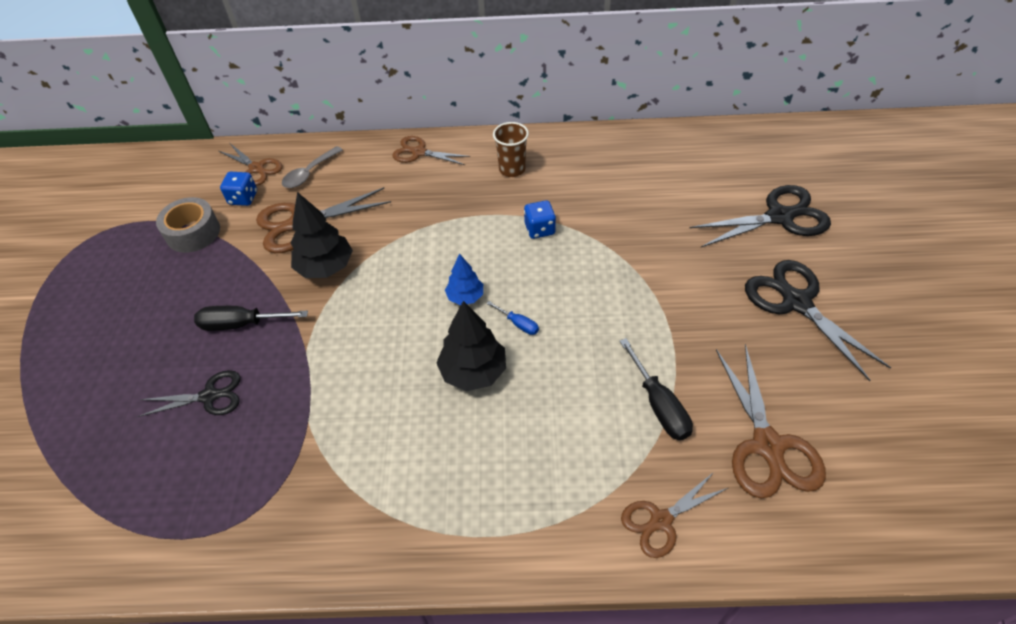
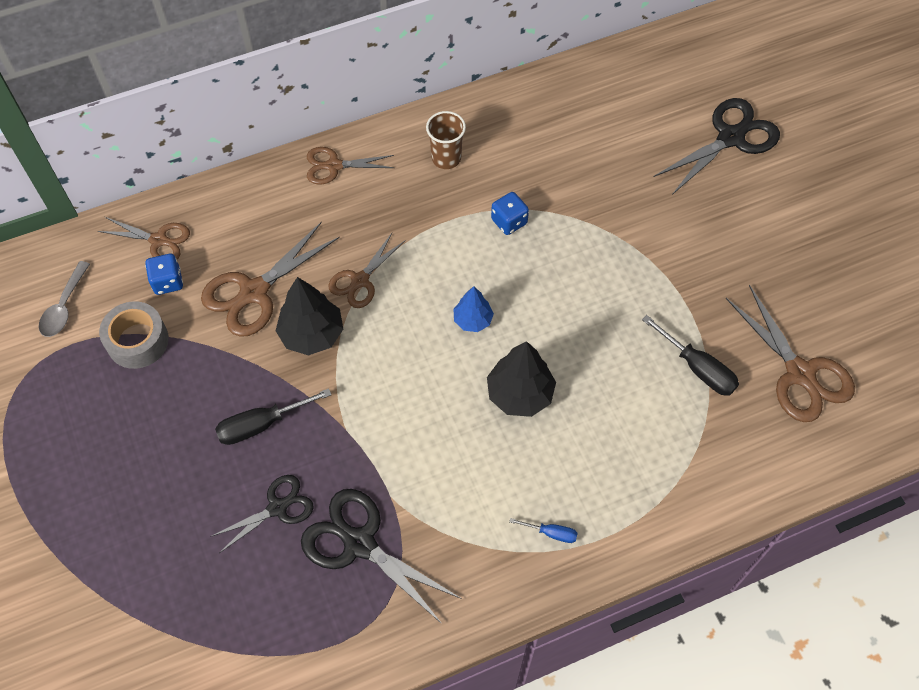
camera: 25 degrees left, 10 degrees up
(309, 173) = (224, 228): grey spoon -> grey spoon (64, 307)
(518, 324) = (537, 331): blue screwdriver -> blue screwdriver (551, 533)
(661, 520) = (740, 469): brown scissors -> brown scissors (360, 280)
(796, 302) = (777, 227): black scissors -> black scissors (360, 544)

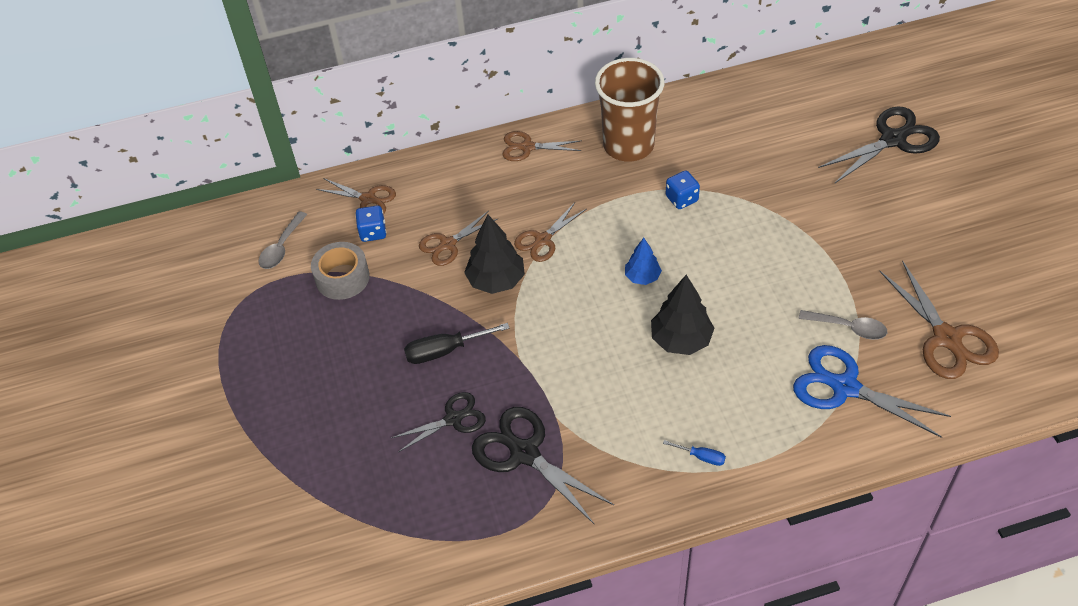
camera: 10 degrees right, 10 degrees down
(254, 292) = (448, 244): brown scissors -> brown scissors, size x0.62
(446, 158) = (628, 145): brown cup -> brown cup, size x1.90
(697, 368) = (848, 328): black screwdriver -> grey spoon
(697, 439) = (845, 387): none -> blue scissors

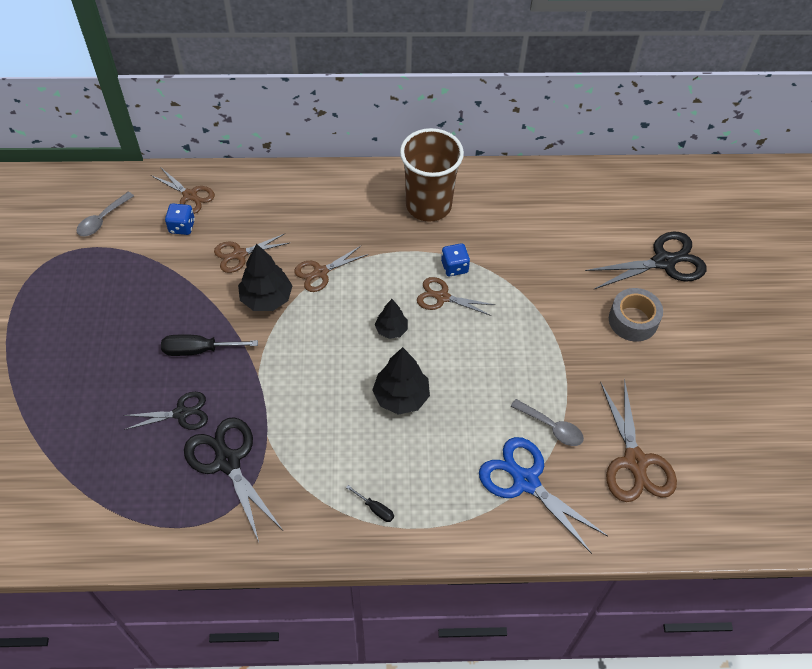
camera: 10 degrees right, 5 degrees up
(342, 278) = (141, 260): grey tape -> grey tape (633, 320)
(527, 147) = (341, 184): brown scissors -> brown scissors (442, 297)
(642, 277) = (391, 330): blue tree -> black tree
(701, 457) = (375, 509): blue screwdriver -> black screwdriver

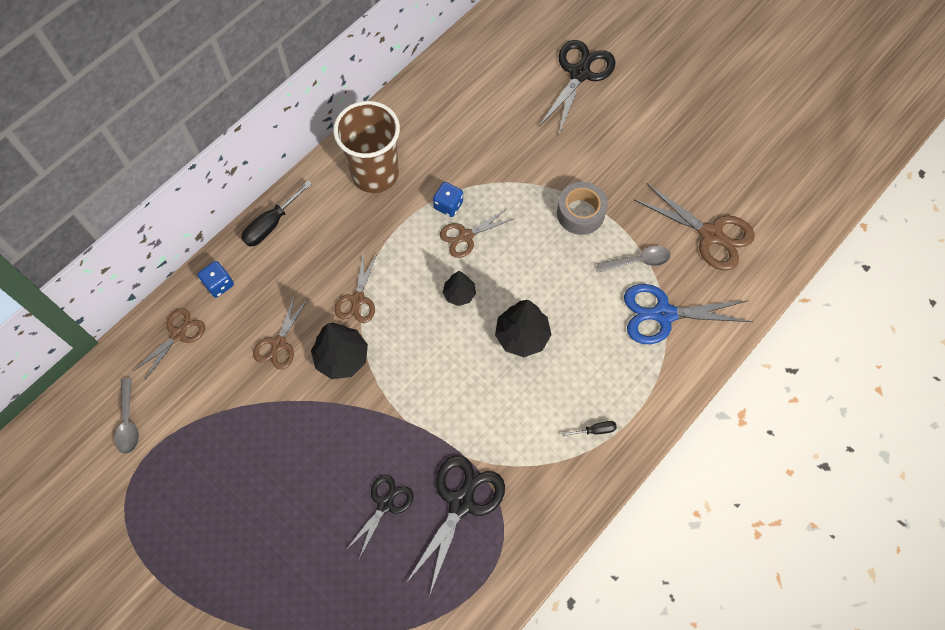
camera: 45 degrees left, 10 degrees up
(182, 226) = (204, 365): blue dice -> blue dice (219, 284)
(190, 195) = (178, 334): brown scissors -> brown scissors turned 45 degrees counterclockwise
(199, 350) = (339, 445): black screwdriver -> black screwdriver (272, 224)
(228, 462) = (461, 503): black scissors -> black scissors turned 105 degrees clockwise
(633, 320) = (606, 135): grey tape -> grey tape (580, 213)

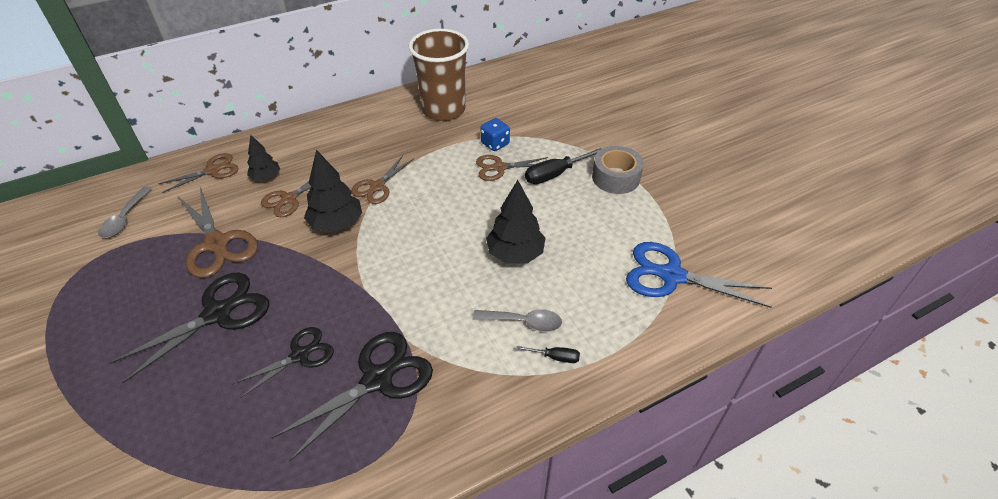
camera: 20 degrees right, 20 degrees down
(219, 284) = (270, 147): blue dice -> none
(272, 224) = (339, 121): black screwdriver -> black screwdriver (555, 174)
(459, 294) = (471, 206): black tree -> black tree (266, 177)
(579, 74) = (654, 88): black scissors -> black scissors (217, 314)
(638, 261) = (660, 226): grey spoon -> grey spoon (524, 322)
(710, 234) = (744, 225): brown scissors -> brown scissors (217, 243)

